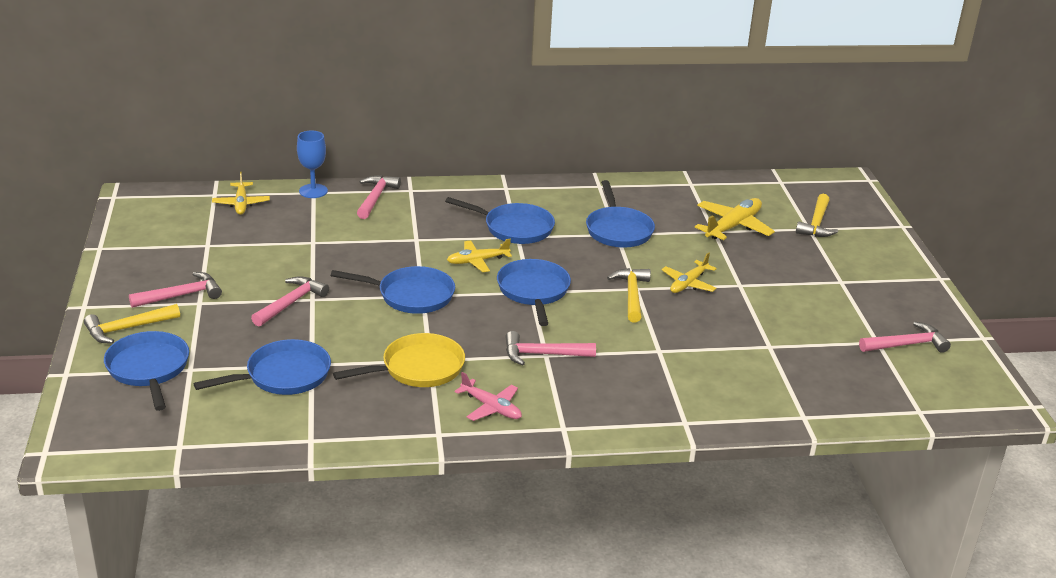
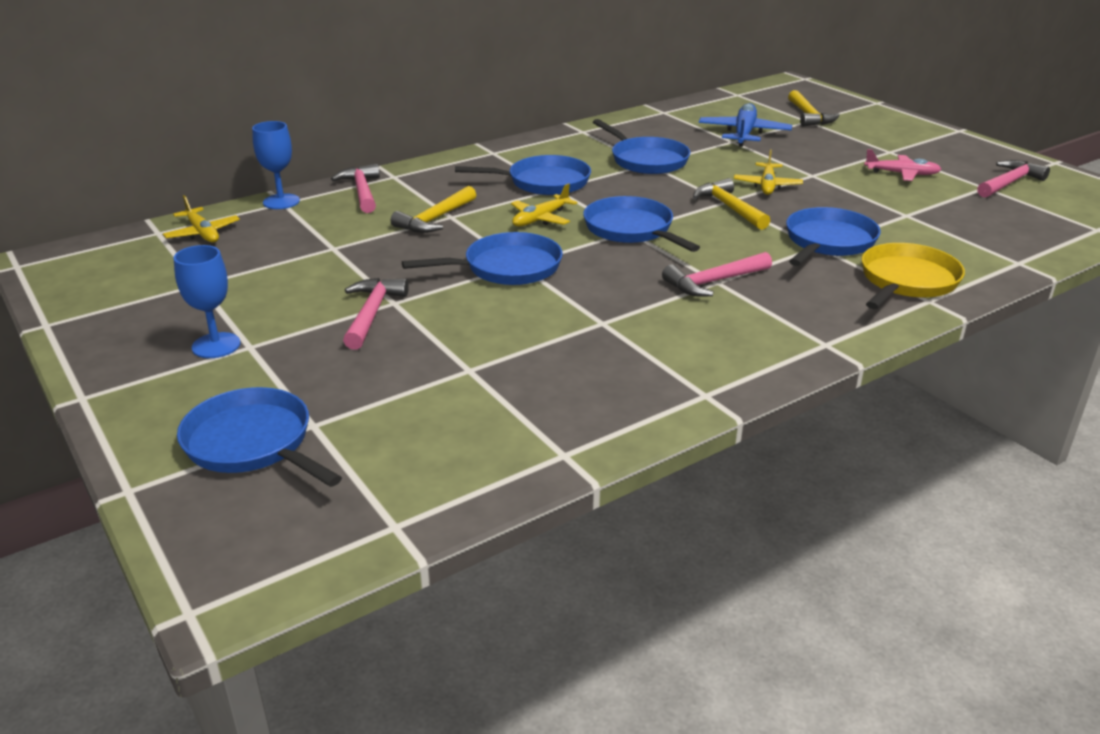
camera: 25 degrees left, 0 degrees up
(128, 329) = (174, 404): yellow hammer -> yellow hammer (435, 219)
(181, 295) = (216, 345): pink hammer -> blue goblet
(283, 375) = (446, 393): blue pan -> blue pan (828, 242)
(417, 368) = (599, 335): yellow pan -> yellow pan (906, 281)
(491, 407) = (726, 348): pink plane -> pink plane (901, 174)
(733, 226) = (743, 134): yellow plane -> blue plane

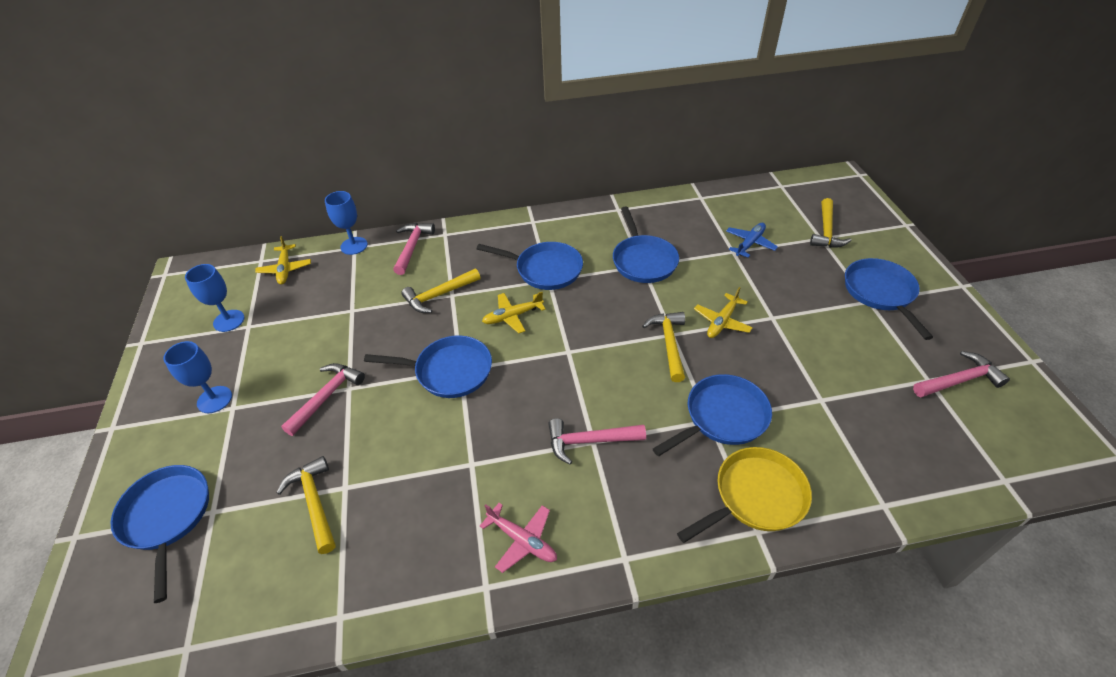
camera: 25 degrees right, 15 degrees up
(165, 284) = (229, 321): none -> blue goblet
(443, 388) = (314, 503): none -> yellow hammer
(632, 230) = (571, 351): blue pan -> blue pan (880, 293)
(743, 134) = (749, 244): blue plane -> blue plane, size x0.66
(901, 174) = (857, 338): pink plane -> pink plane (522, 540)

